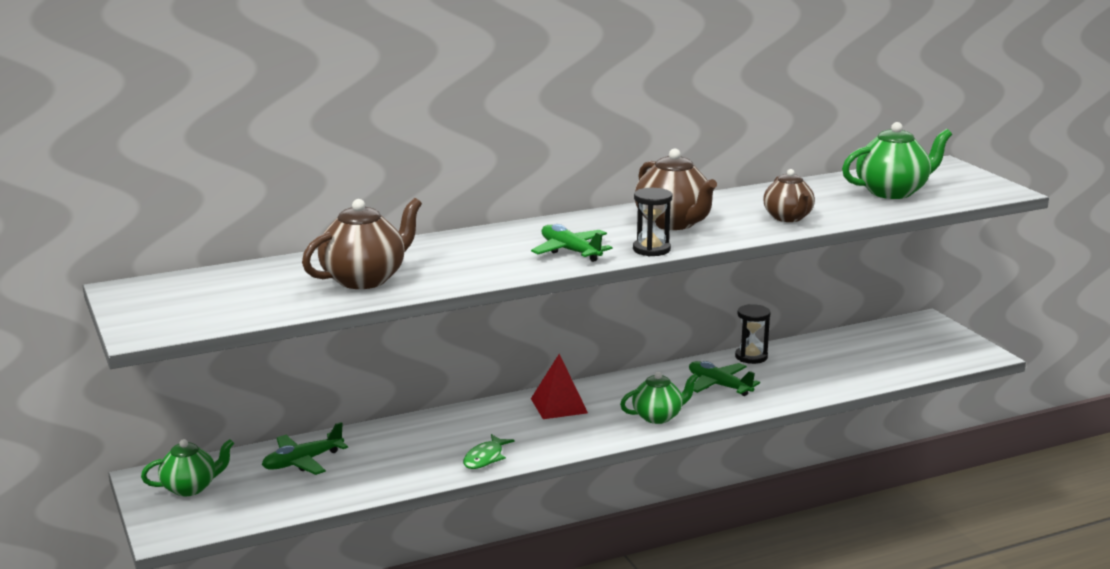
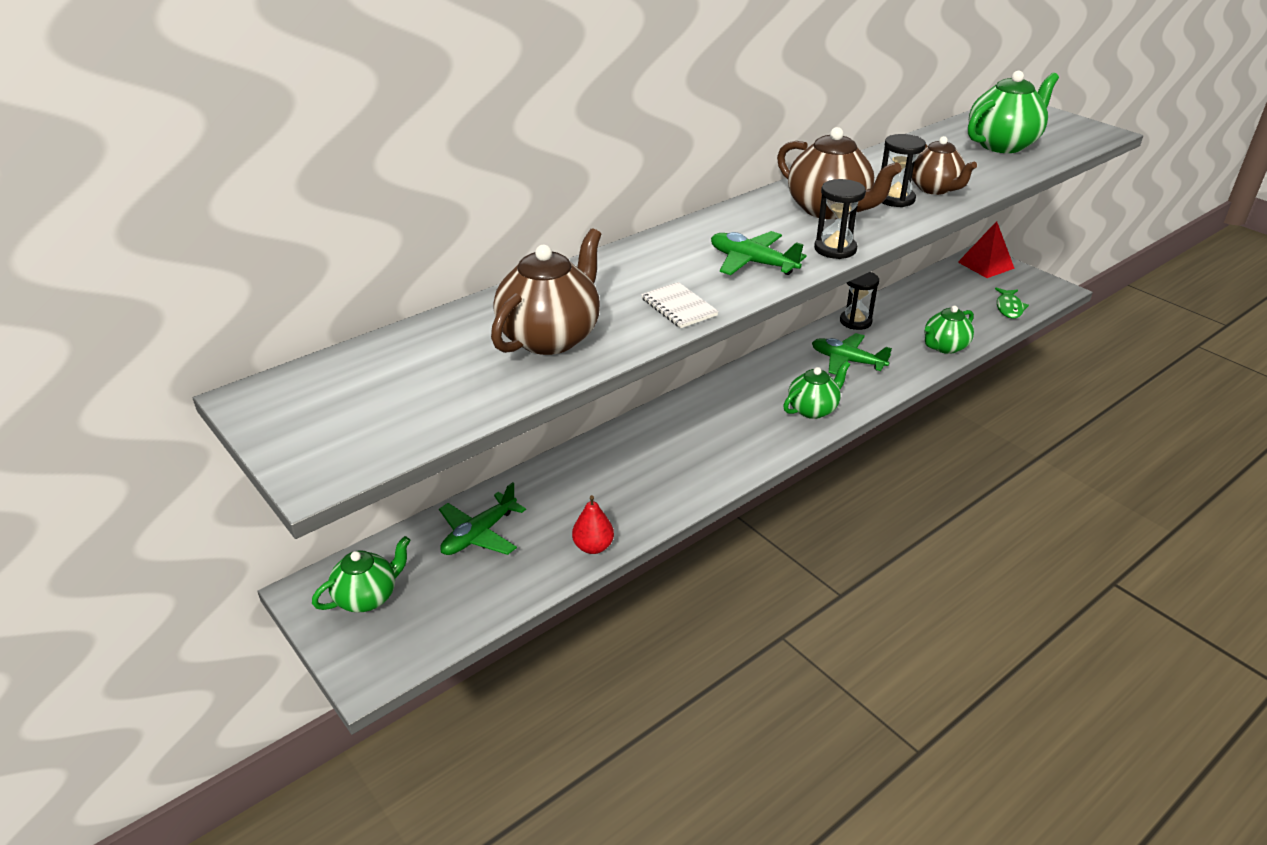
camera: 15 degrees left, 15 degrees up
(393, 483) = (593, 547): none -> red pear
(482, 272) = (678, 307): none -> white notebook
(485, 458) = (672, 494): green fish -> green fish (1009, 308)
(559, 405) = (709, 411): red pyramid -> red pyramid (985, 265)
(743, 221) = (895, 199): none -> black hourglass
(826, 386) = (944, 347): none -> green teapot

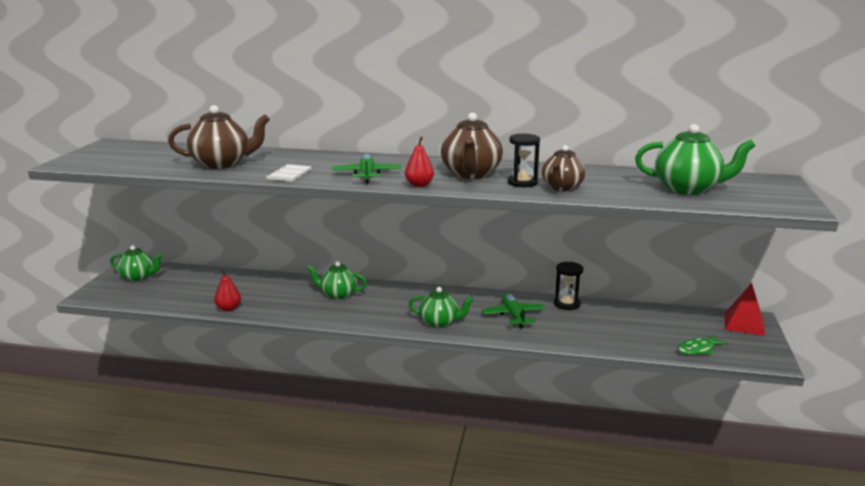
camera: 50 degrees right, 15 degrees down
(479, 534) = (208, 282): green plane -> none
(835, 249) = (419, 185): black hourglass -> red pear
(944, 347) = (593, 341): green teapot -> green teapot (338, 294)

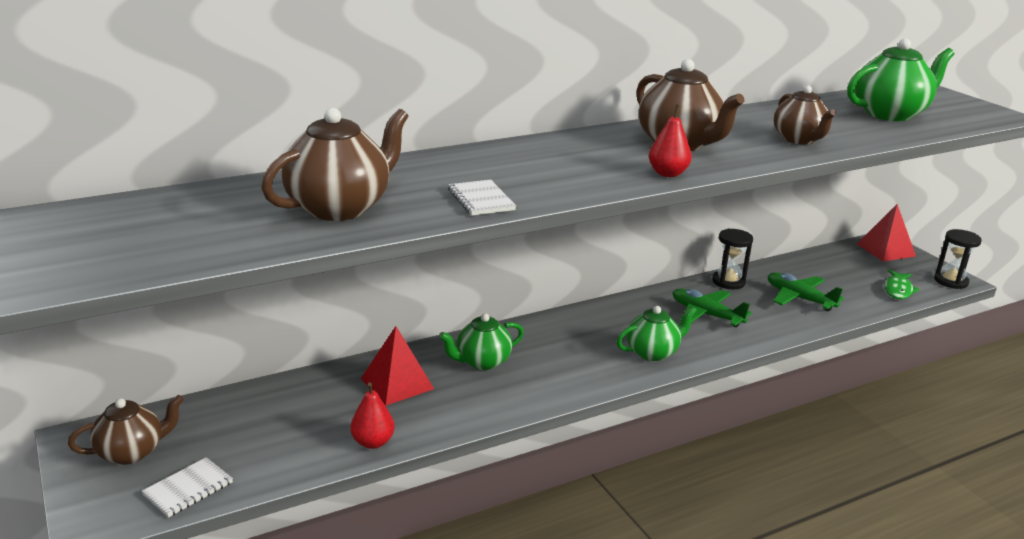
camera: 40 degrees left, 5 degrees up
(134, 298) = (188, 489): none -> white notebook
(138, 277) = (132, 452): green teapot -> brown teapot
(281, 289) = (397, 383): none -> red pyramid
(367, 175) = (577, 175): green plane -> green plane (799, 298)
(522, 183) = (753, 143): black hourglass -> black hourglass (950, 281)

